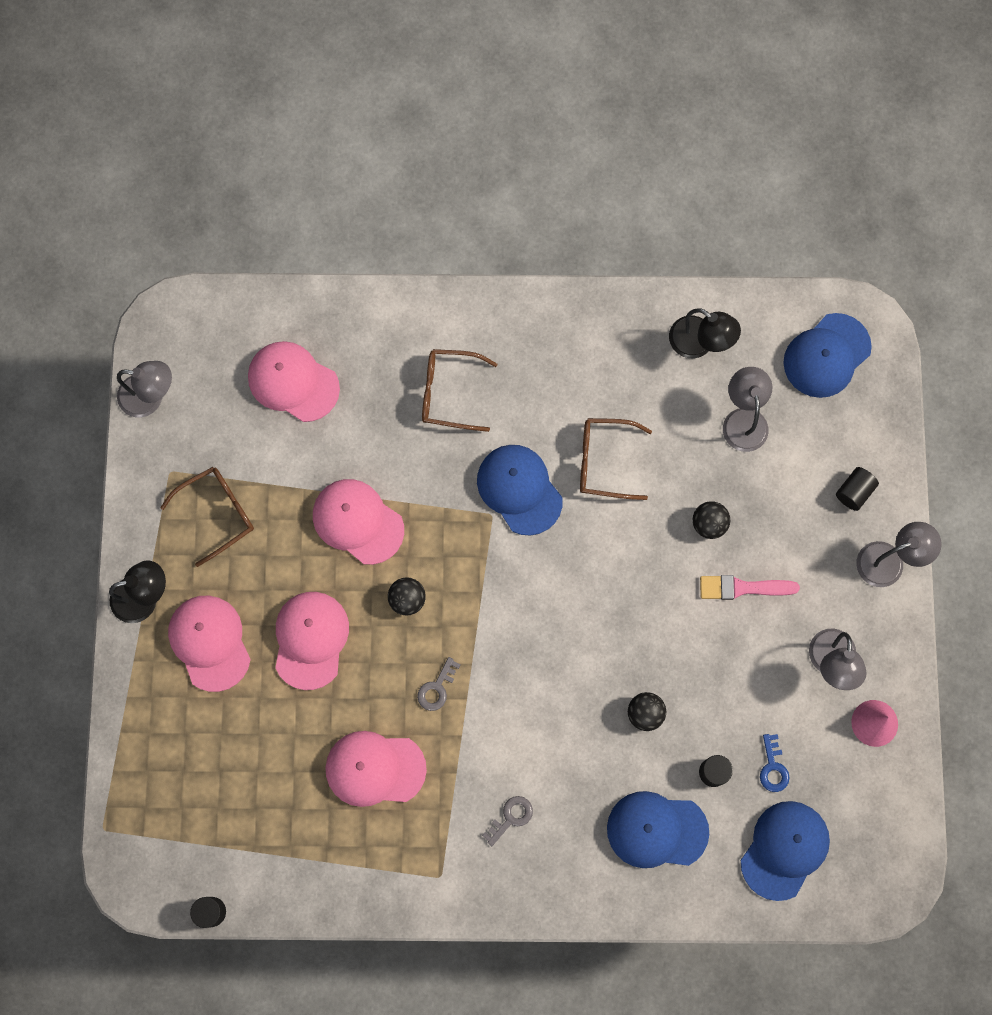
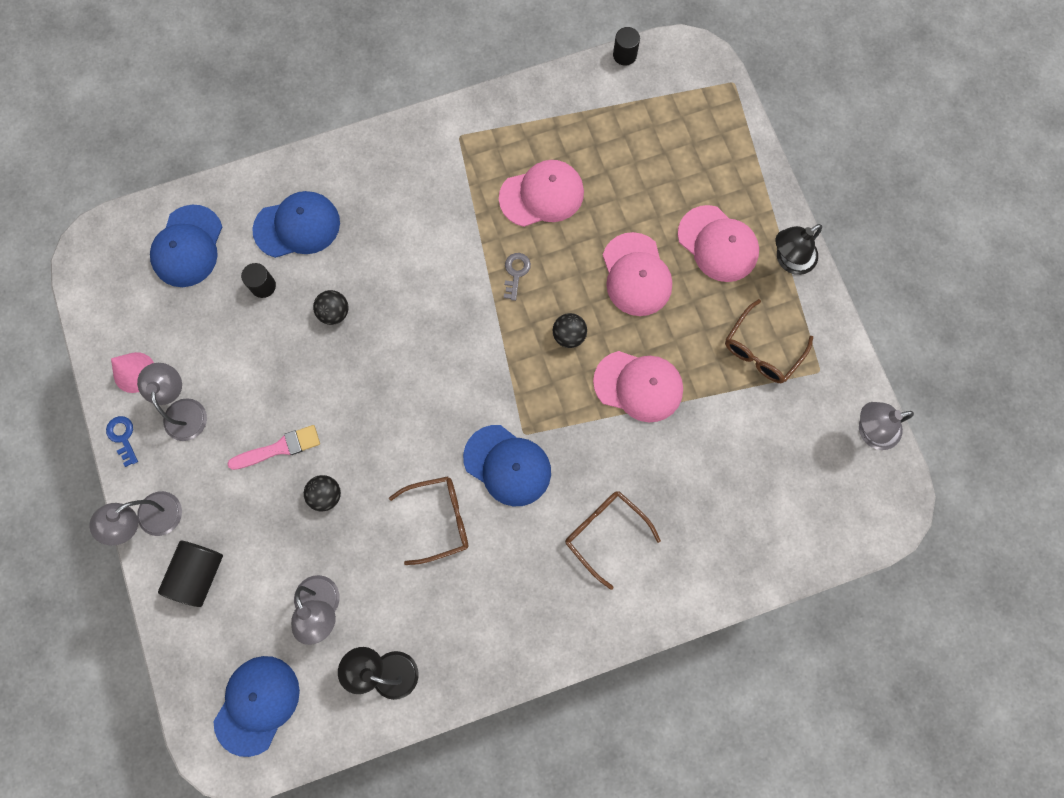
camera: 160 degrees right, 0 degrees up
(293, 382) = (750, 491): pink cap -> none
(449, 393) = (605, 533): brown glasses -> brown glasses turned 120 degrees counterclockwise
(511, 817) = (419, 196): grey key -> none
(773, 767) = (213, 306): blue key -> blue key (123, 437)
(854, 492) = (198, 574): black cylinder -> black cylinder, size x1.59

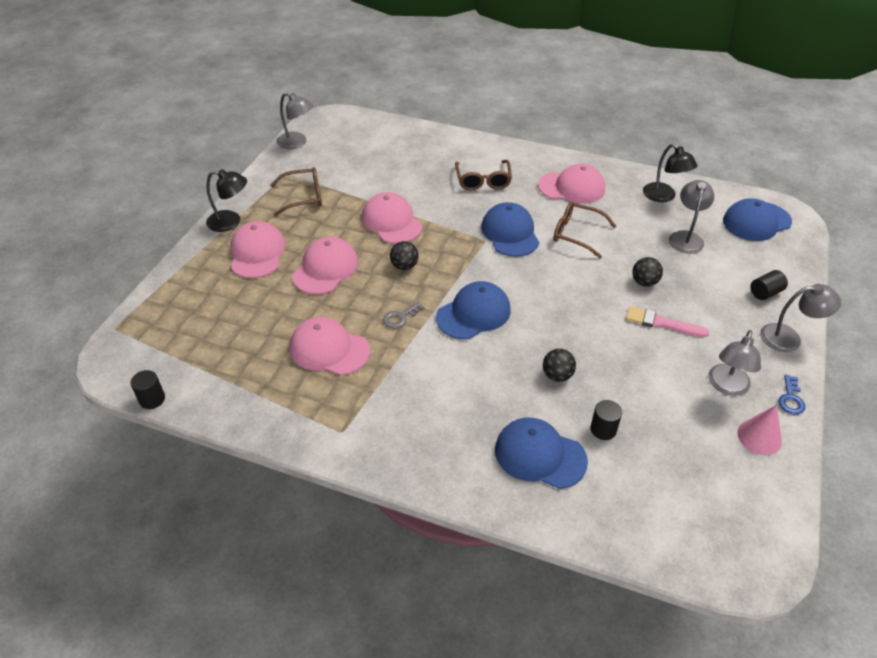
camera: 140 degrees left, 30 degrees down
(188, 246) = (654, 505): blue cap -> blue cap (473, 313)
(198, 574) = (765, 293): black cylinder -> black cylinder, size x0.63
(499, 603) = (572, 187): none -> pink cap

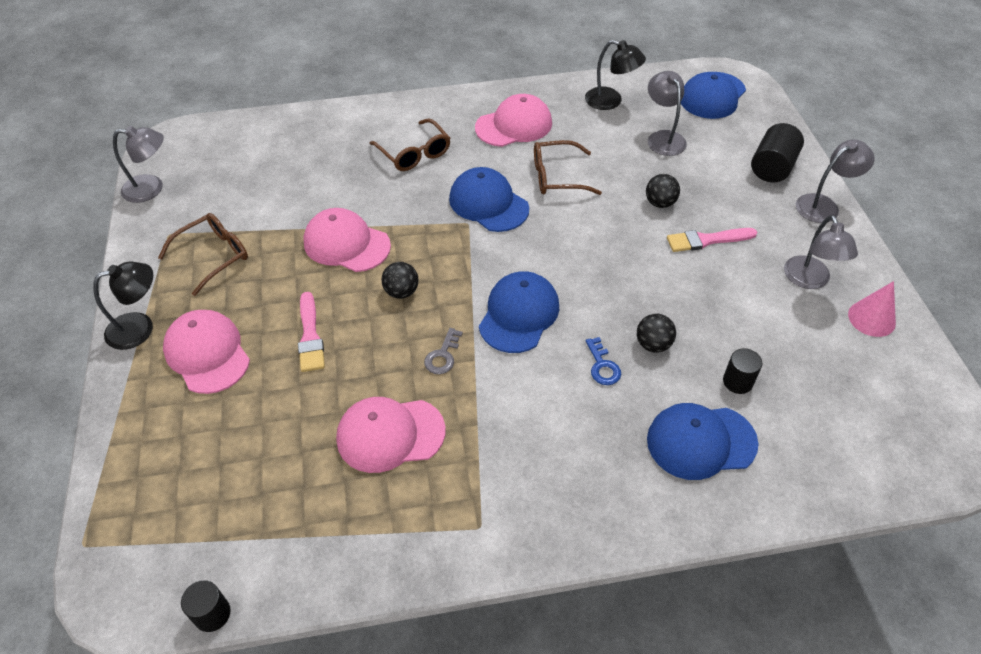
camera: 30 degrees left, 5 degrees up
(325, 269) = (310, 336): pink cap -> pink brush
(765, 293) = (772, 167): black cylinder -> black cylinder, size x1.59
(790, 399) = (868, 266): blue key -> blue key (602, 366)

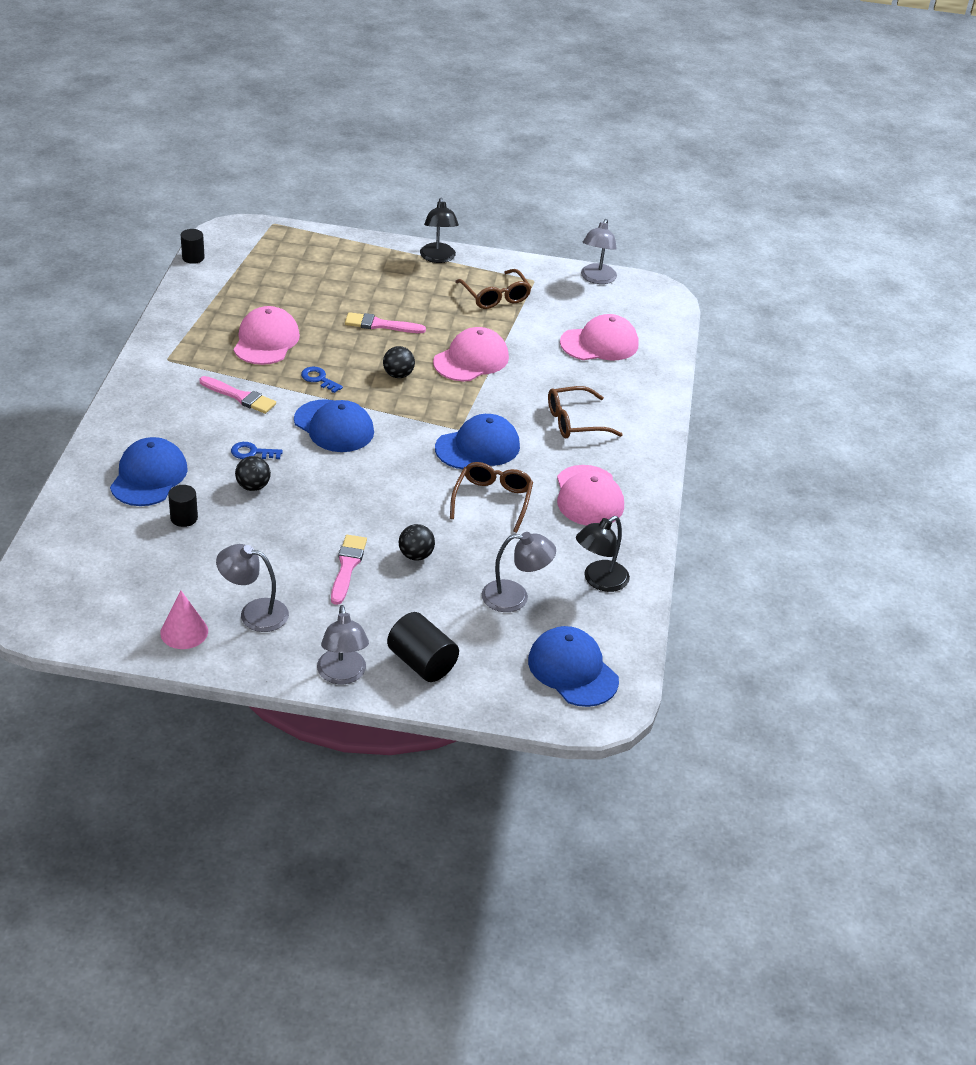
camera: 105 degrees right, 10 degrees down
(207, 353) = (394, 281): pink cap -> pink cap (599, 343)
(443, 356) = (319, 379): grey key -> blue key
(514, 416) = (240, 396): none -> pink brush

